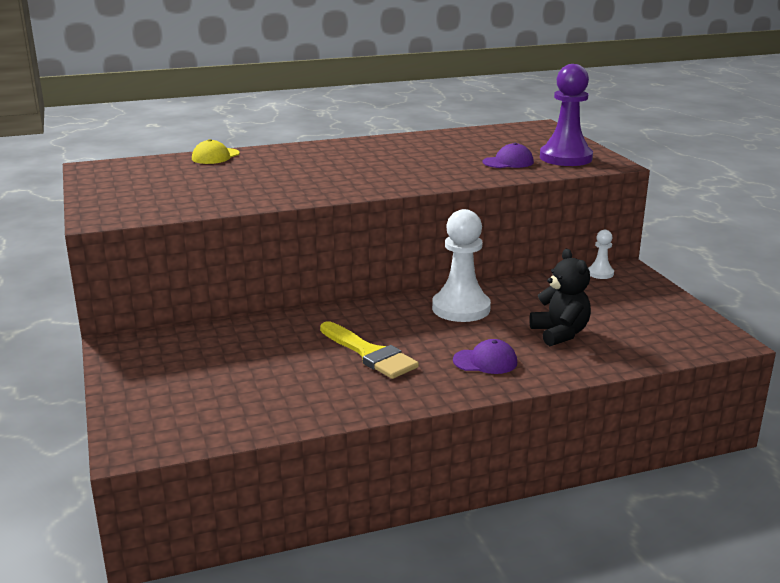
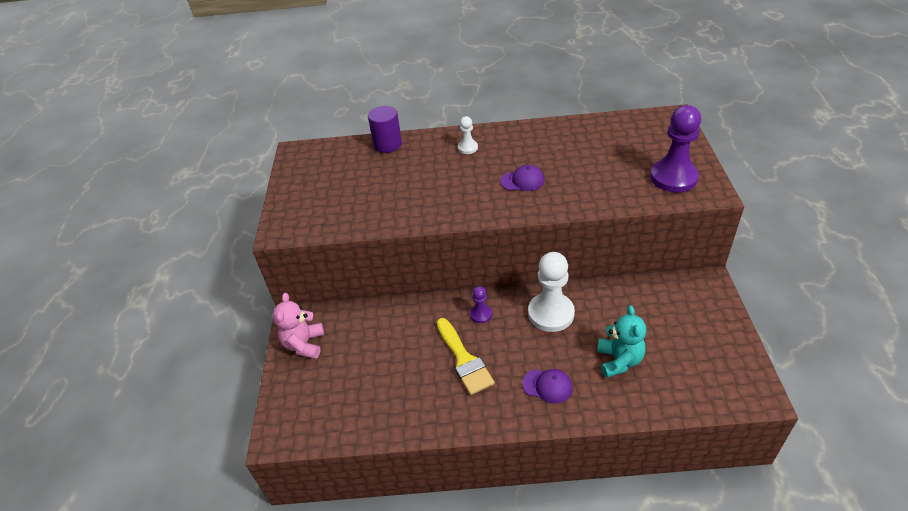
camera: 20 degrees right, 20 degrees up
(140, 365) = (304, 344): none -> pink teddy bear
(215, 156) = (388, 144): yellow cap -> purple cylinder
(374, 317) = (480, 314): none -> purple pawn
(508, 162) = (619, 179): purple cap -> purple cap (522, 181)
(560, 333) = (619, 360): black teddy bear -> turquoise teddy bear
(600, 273) = (683, 283): white pawn -> white pawn (468, 148)

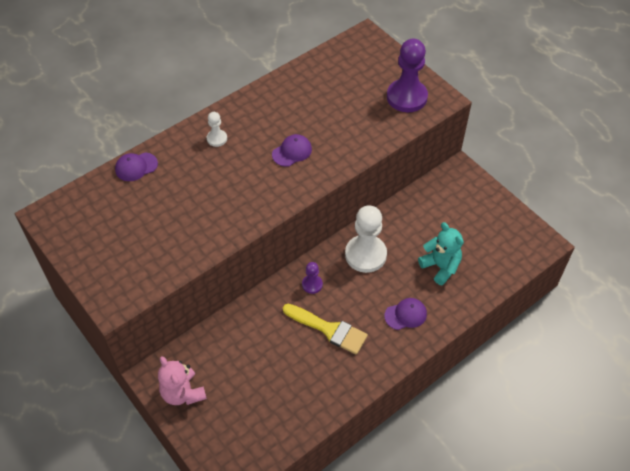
camera: 40 degrees left, 10 degrees up
(388, 144) = (136, 167): purple cylinder -> purple cap

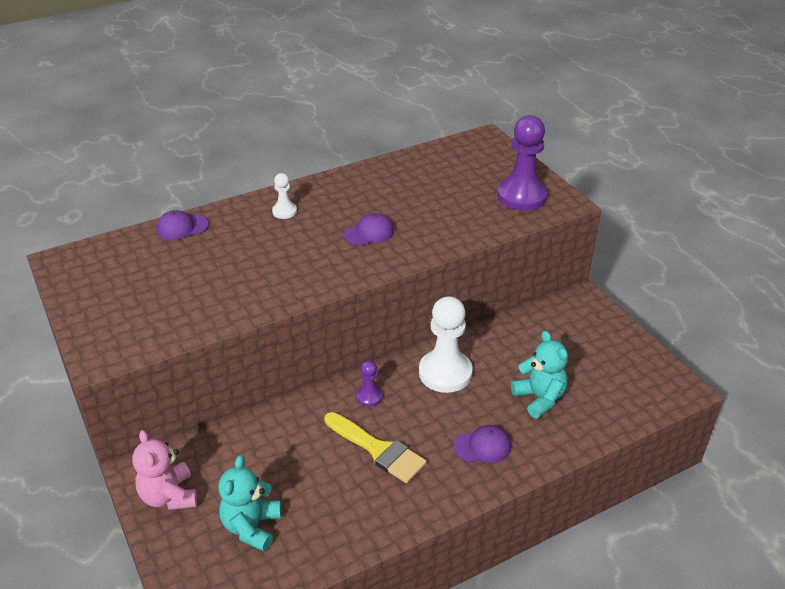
camera: 10 degrees right, 15 degrees down
(251, 407) = (251, 527): none -> turquoise teddy bear

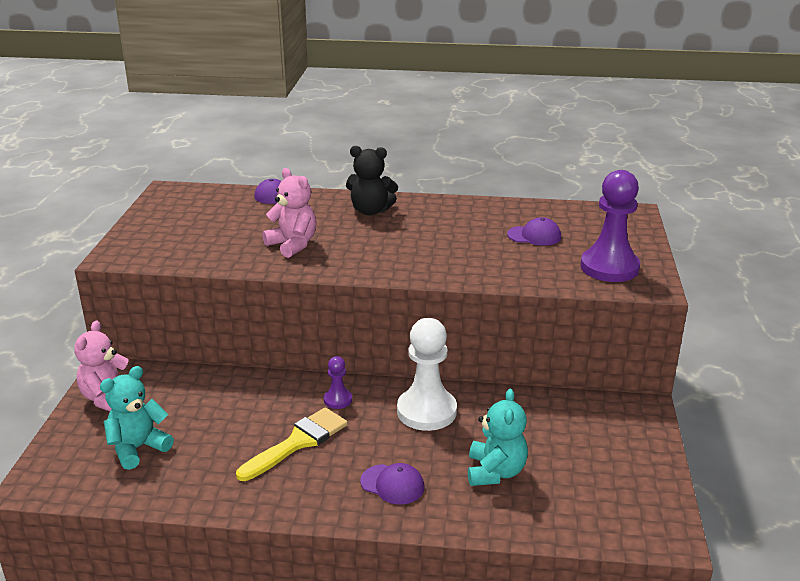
camera: 35 degrees right, 10 degrees down
(258, 274) = (293, 245): none -> pink teddy bear
(284, 211) = (370, 211): white pawn -> black teddy bear
(369, 233) = (422, 248): purple cap -> purple cap (534, 236)
(378, 450) = (298, 442): yellow brush -> yellow brush turned 120 degrees counterclockwise

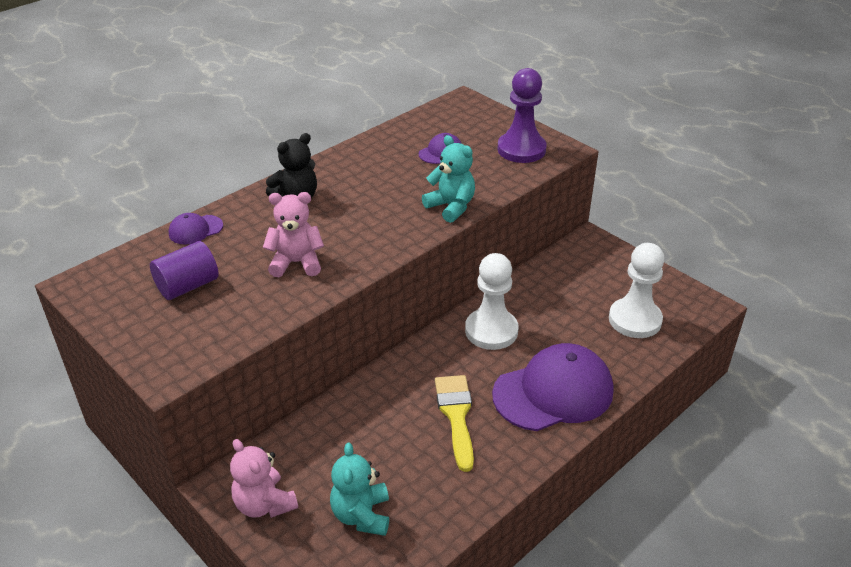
camera: 50 degrees left, 10 degrees up
(213, 222) = (187, 286): none -> purple cylinder
(338, 400) = (427, 367): purple pawn -> none
(392, 484) = (553, 392): purple cap -> purple cap, size x2.20
(495, 472) = (587, 338): turquoise teddy bear -> turquoise teddy bear (451, 207)
(565, 491) = (635, 320): none -> white pawn

